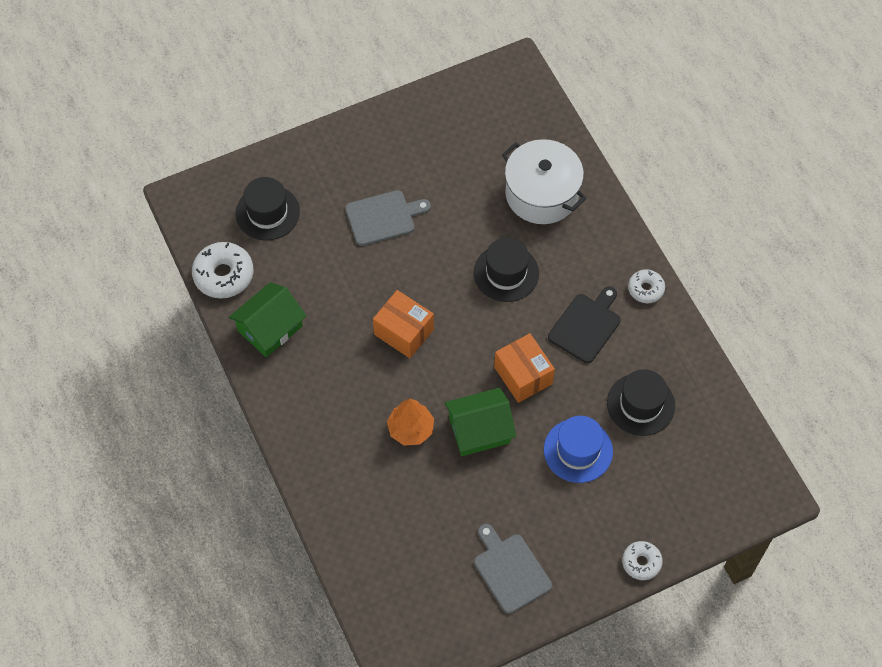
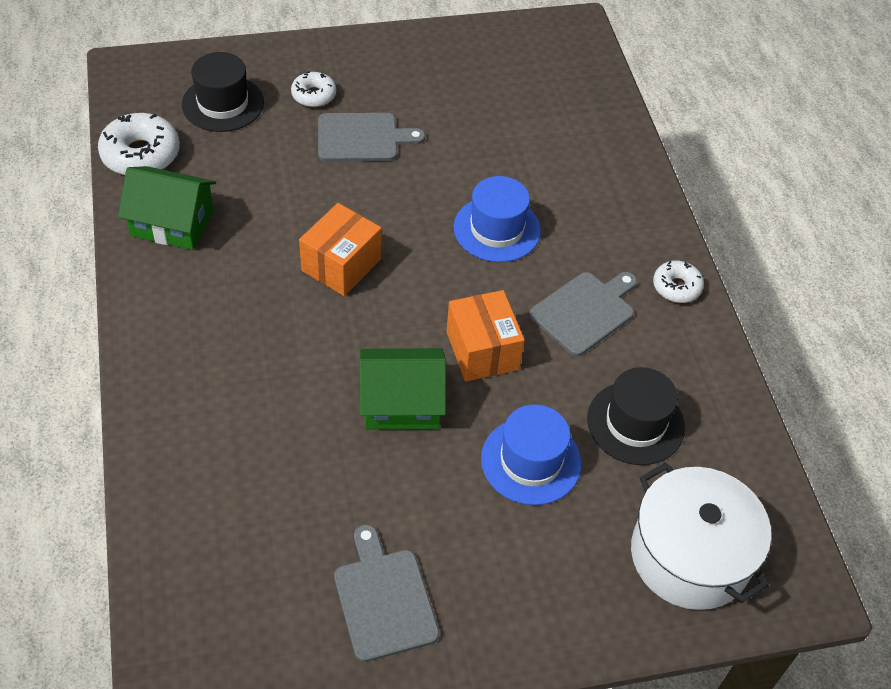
camera: 10 degrees right, 10 degrees down
(270, 328) = (172, 223): green house -> green house turned 45 degrees clockwise
(404, 332) = (341, 265): orange box -> orange box turned 75 degrees clockwise
(411, 429) = (308, 380): orange tree -> none
(506, 273) = (497, 229): black hat -> blue hat
(541, 194) = (569, 155): white pot -> white pot (690, 555)
(586, 326) = (585, 311): black cutting board -> grey cutting board
(641, 562) = (583, 637): white donut -> white donut (314, 95)

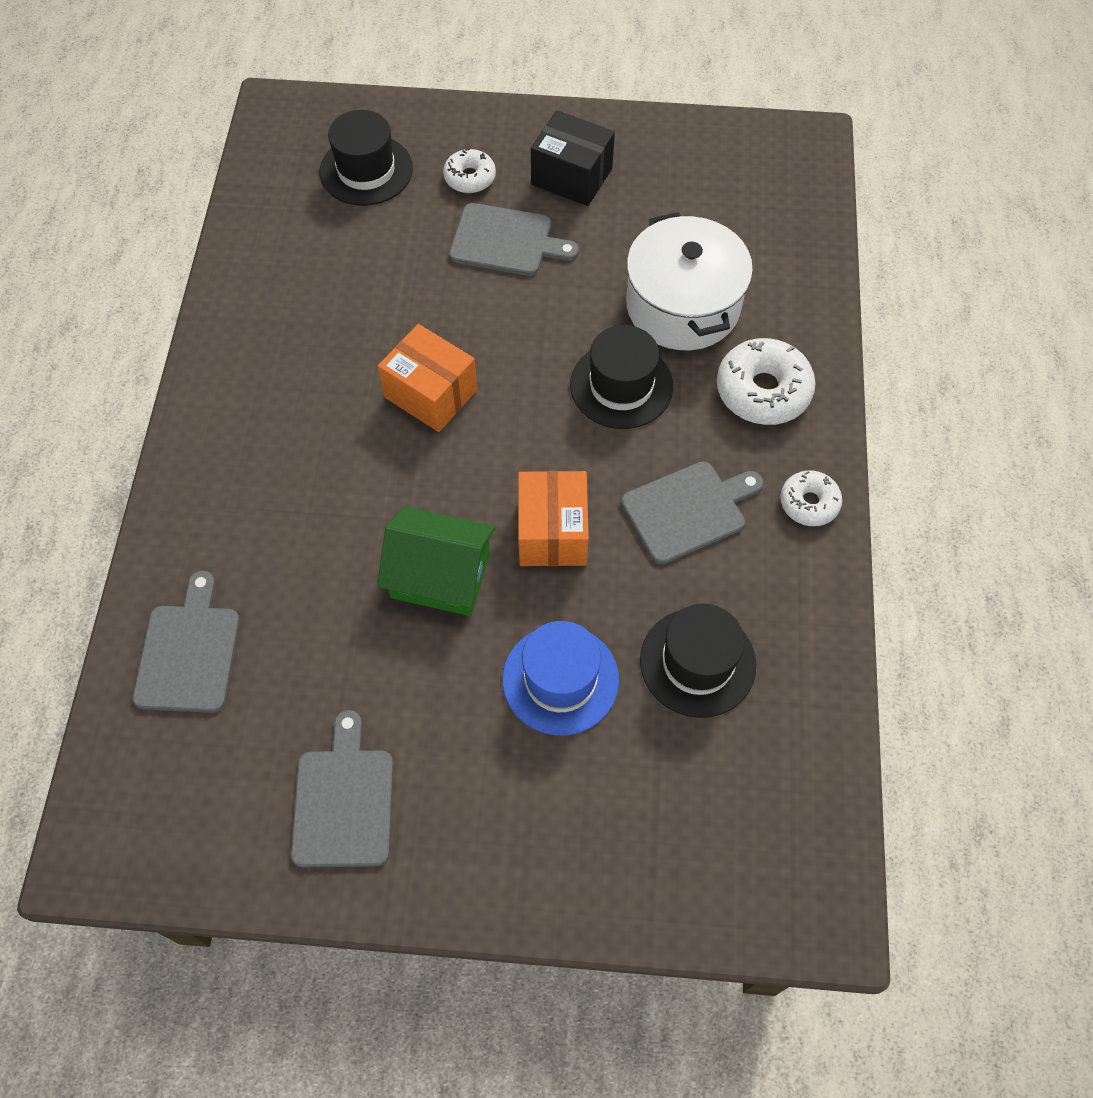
camera: 20 degrees right, 10 degrees up
(141, 154) = (258, 217): white donut -> white donut (763, 391)
(172, 223) = (265, 305): green house -> none
(203, 512) = (189, 652): none -> grey cutting board
(341, 265) = (430, 394): orange box -> orange box turned 75 degrees clockwise
(398, 81) = (571, 176): none -> black box
(497, 229) = (621, 385): blue hat -> black hat
(690, 555) = (702, 839): white pot -> white pot (682, 306)

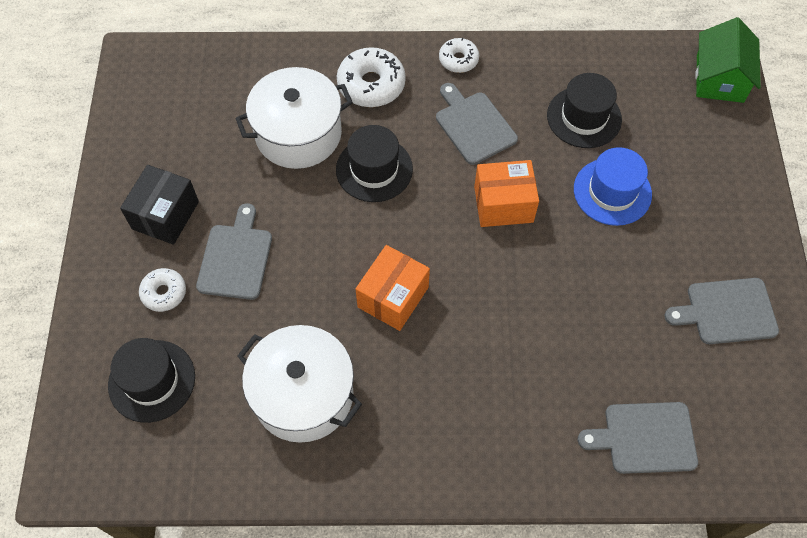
camera: 95 degrees left, 0 degrees up
(323, 300) = (303, 394): none -> white pot
(440, 575) = (549, 272): green house -> green house (720, 78)

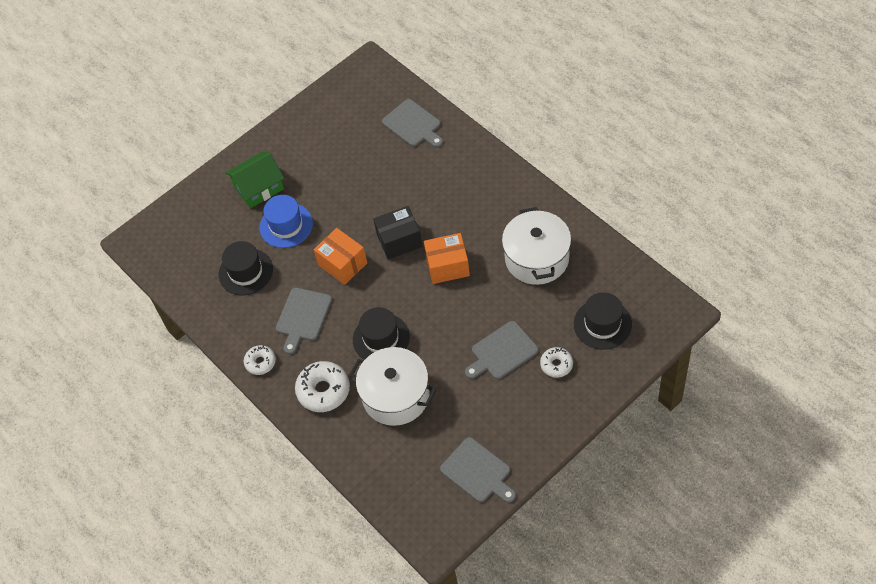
camera: 125 degrees left, 5 degrees down
(165, 215) = (515, 410): black box -> black box (399, 240)
(720, 78) = (155, 232): green house -> green house (259, 187)
(726, 311) = (314, 138): grey cutting board -> grey cutting board (478, 472)

